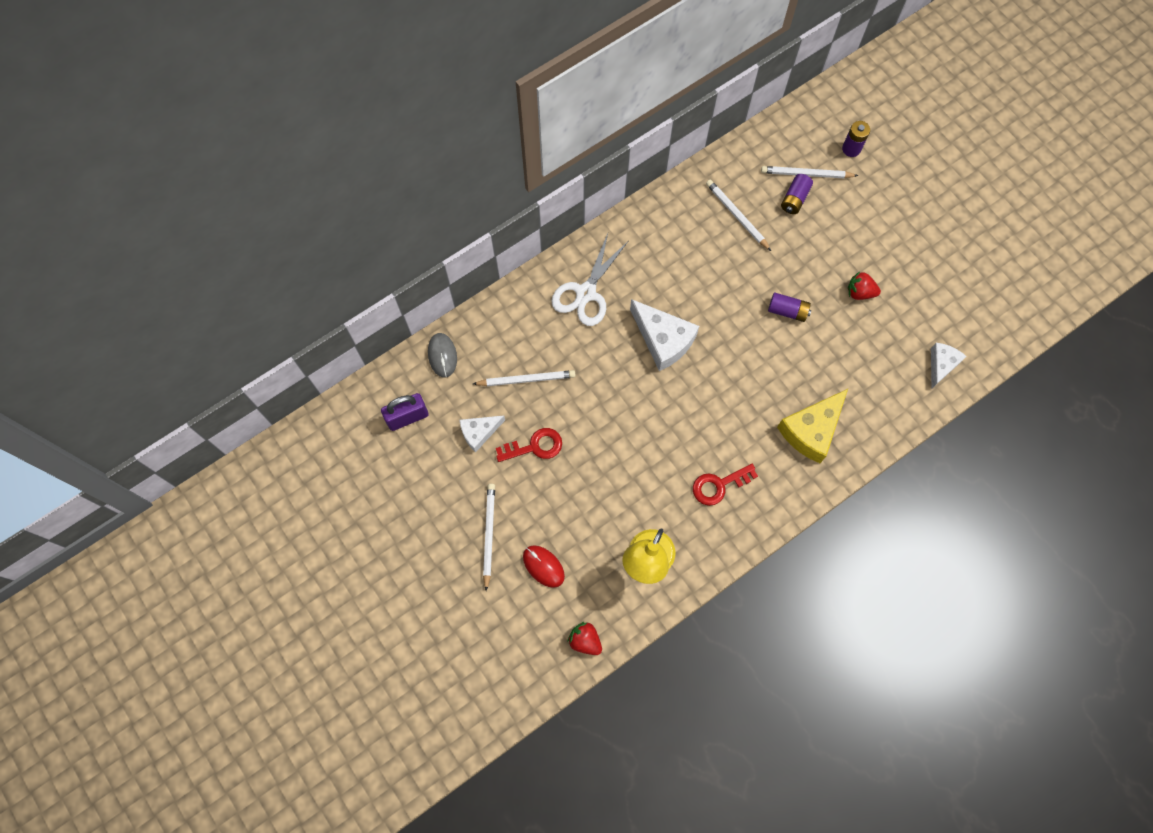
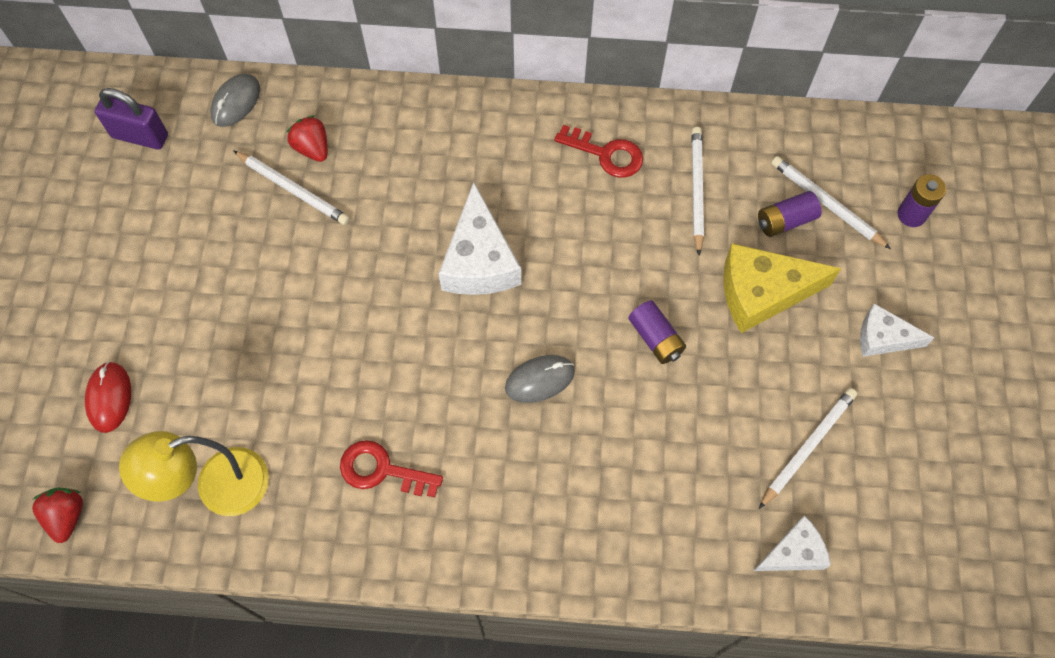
camera: 40 degrees right, 5 degrees down
(479, 432) = (191, 206): white cheese -> white cheese (883, 338)
(489, 535) = (92, 318): white pencil -> white pencil (807, 447)
(535, 446) = (231, 265): red key -> red key (606, 154)
(586, 293) = (445, 149): white scissors -> none
(752, 377) = (539, 380): none -> grey mouse
(811, 430) = (552, 497): yellow cheese -> yellow cheese (762, 293)
(860, 292) = (767, 384): red strawberry -> red strawberry (312, 148)

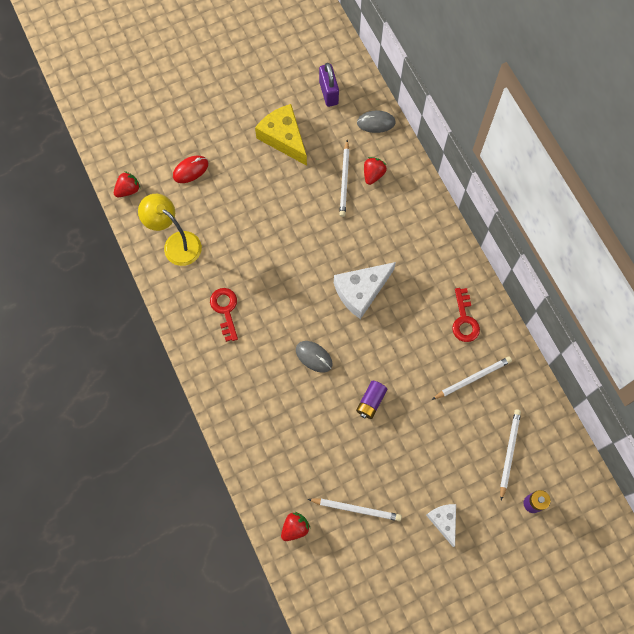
camera: 60 degrees right, 5 degrees up
(762, 293) = (431, 444): yellow cheese -> yellow cheese (283, 138)
(785, 221) = (483, 435): purple battery -> none
(793, 552) = (295, 528): white cheese -> red strawberry

